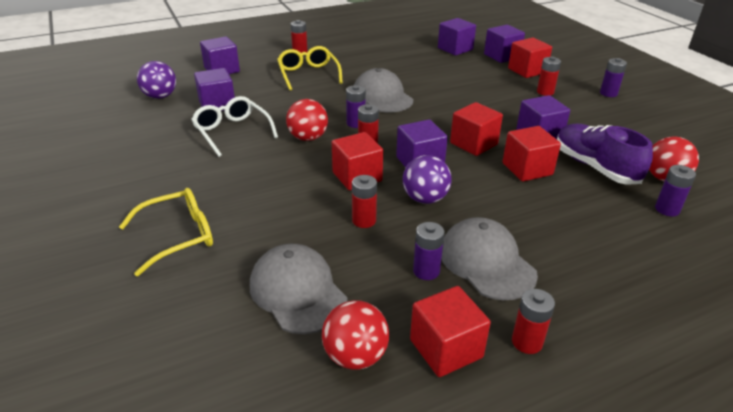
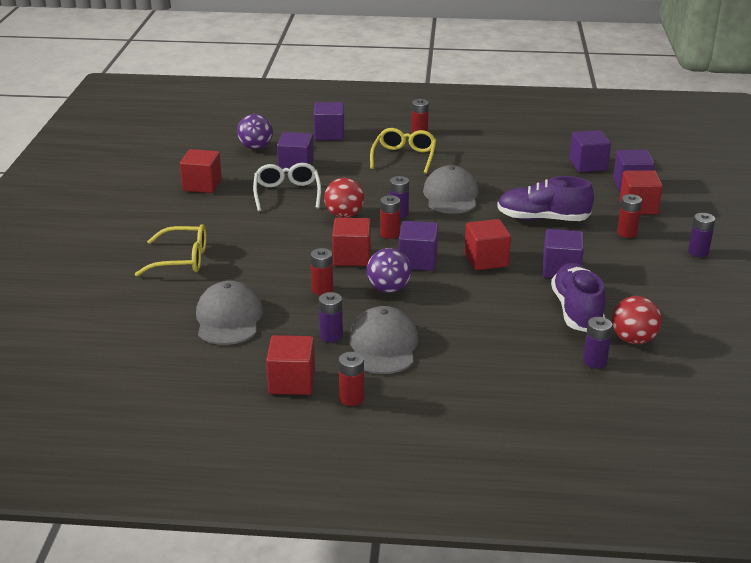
camera: 30 degrees right, 5 degrees down
(355, 356) = (230, 365): red ball -> none
(474, 97) = (542, 219): none -> purple shoe
(527, 169) = (508, 294): red cube -> red cube (202, 185)

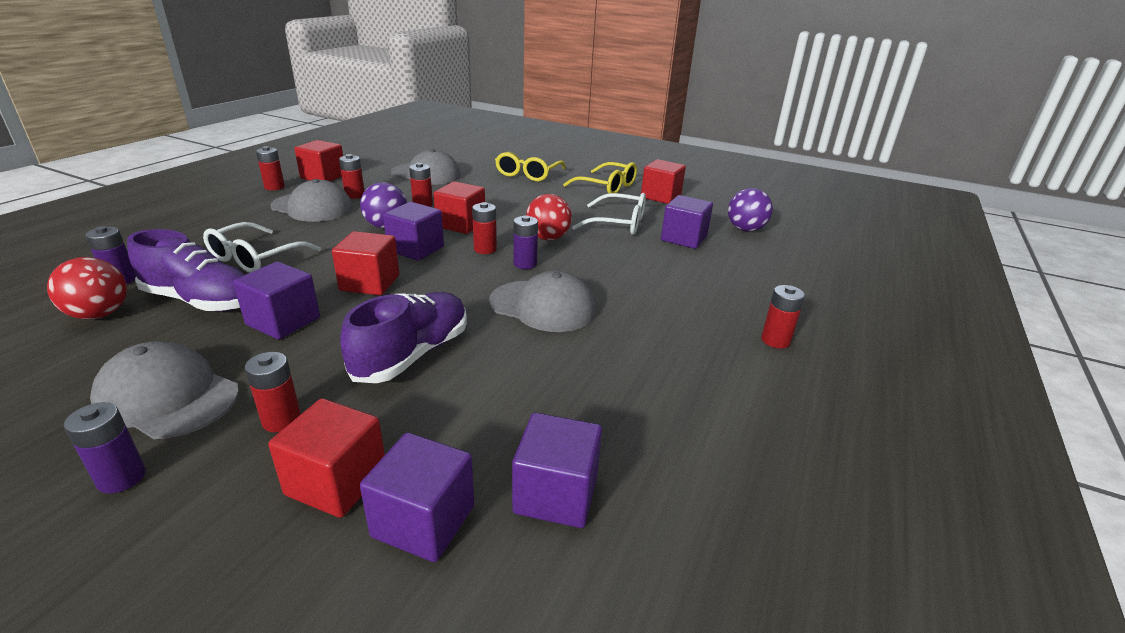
camera: 110 degrees right, 0 degrees up
(329, 134) = (778, 273): purple cube -> none
(331, 336) = (355, 195): purple battery -> red battery
(404, 157) = (683, 305): yellow glasses -> yellow glasses (607, 187)
(503, 322) = (255, 258): none -> white glasses
(653, 270) = (167, 397): none -> grey cap

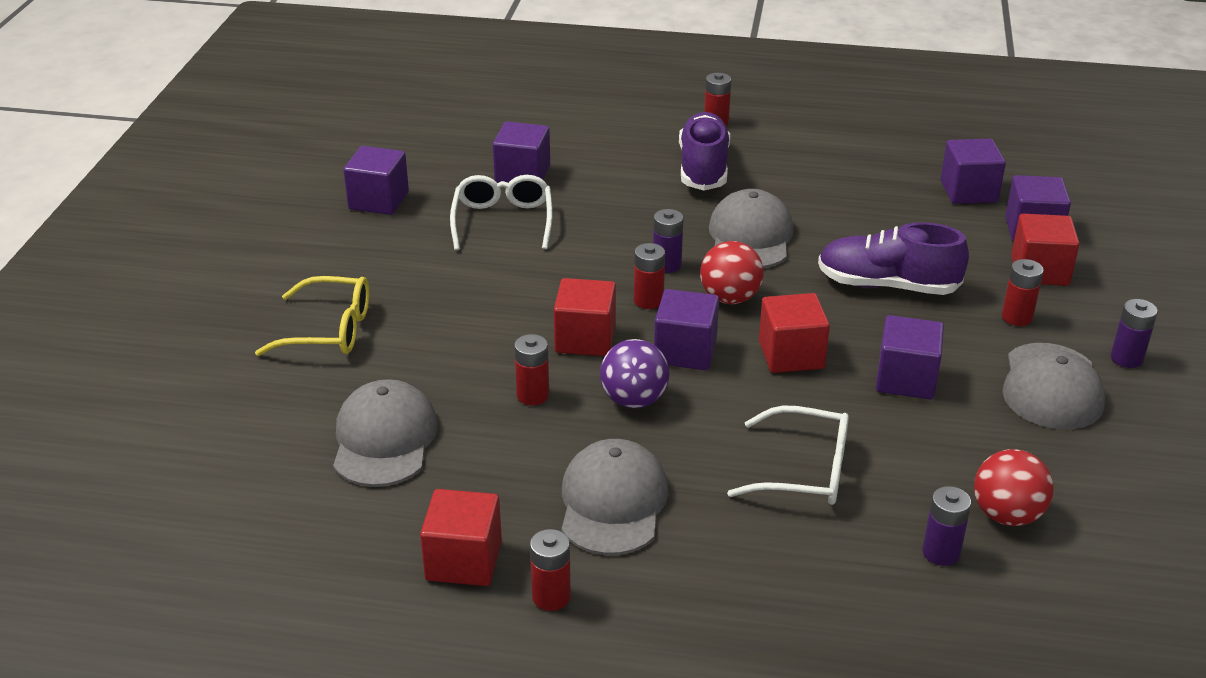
camera: 105 degrees left, 5 degrees up
(201, 301) = (922, 456): purple shoe -> purple shoe (703, 168)
(355, 195) = (535, 480): red battery -> none
(548, 238) = (583, 263): red ball -> red ball (730, 298)
(607, 187) = (357, 247): yellow glasses -> none
(660, 196) = (378, 200): red cube -> purple cube
(745, 229) = (467, 139): purple ball -> none

